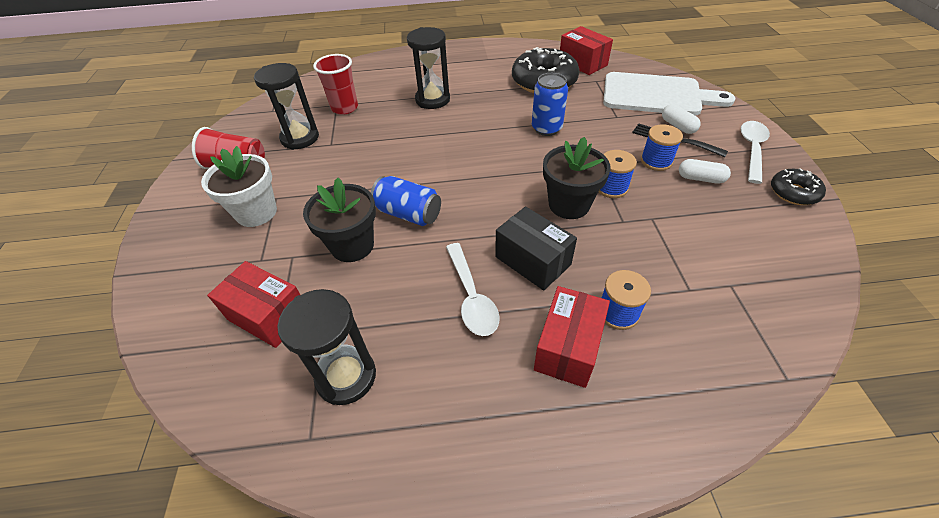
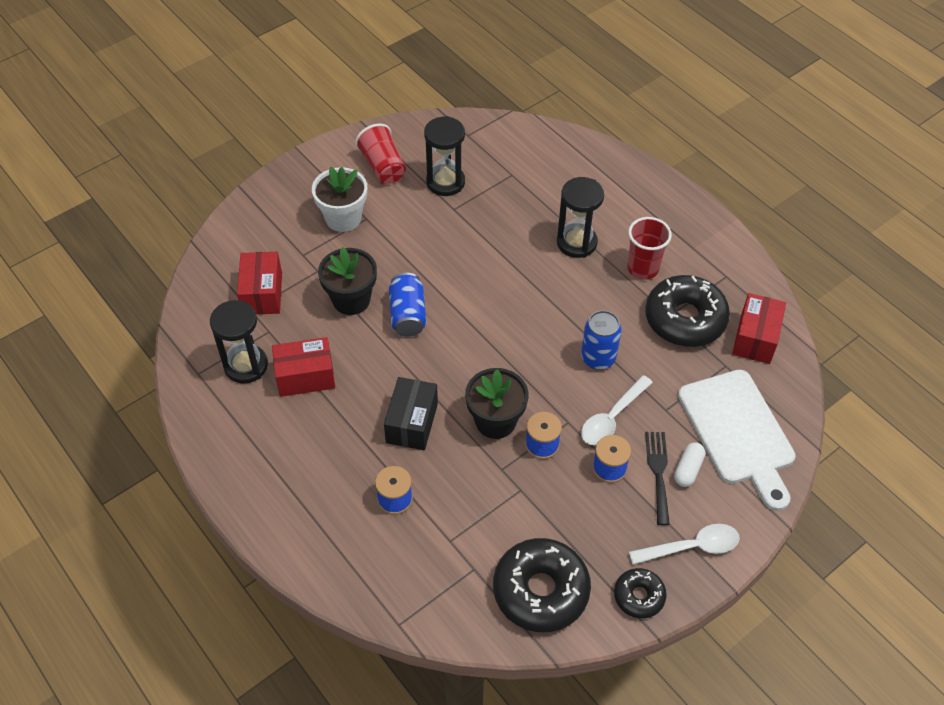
camera: 55 degrees right, 5 degrees up
(344, 108) = (511, 184): red cup -> red cup (642, 268)
(471, 297) = (351, 401): white spoon -> white spoon (612, 418)
(568, 347) = (343, 479): red box -> red box (305, 377)
(700, 178) = (607, 512): white capsule -> none
(772, 248) = (540, 591): none -> black donut

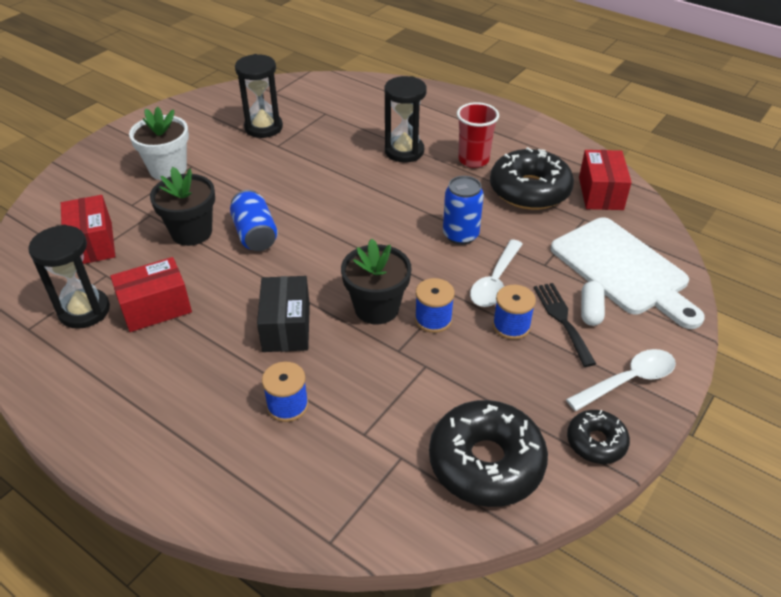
camera: 15 degrees left, 10 degrees down
(383, 167) = (199, 126): red cup -> none

